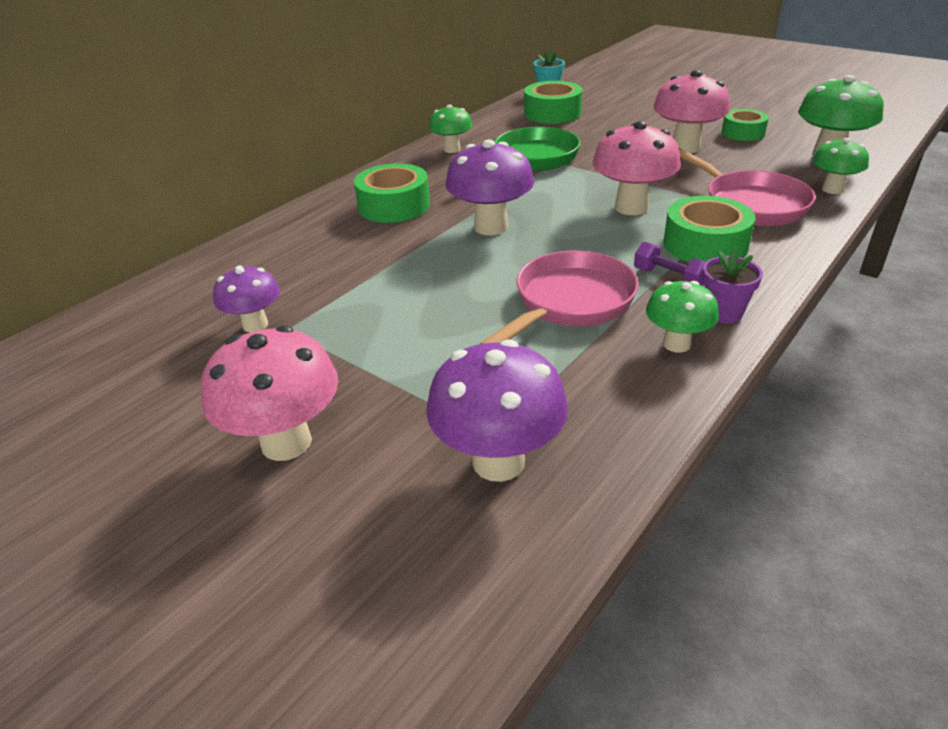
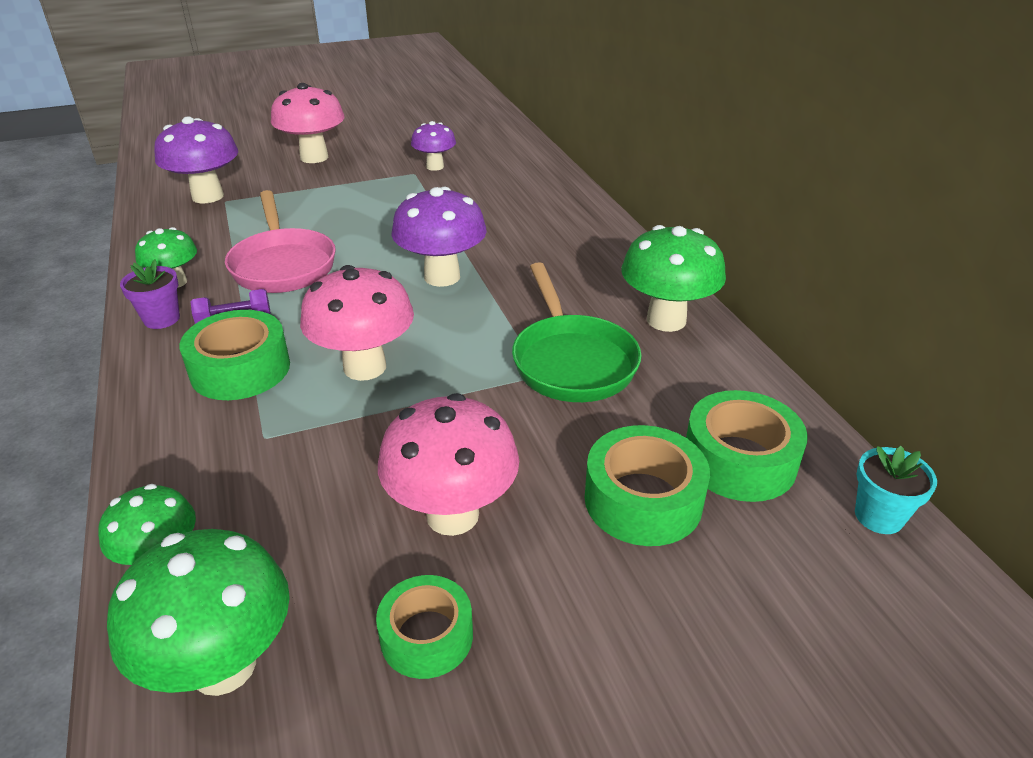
camera: 120 degrees right, 0 degrees up
(394, 206) = (549, 247): green tape -> green tape (643, 500)
(452, 149) = (666, 320): green mushroom -> green mushroom, size x1.62
(749, 204) = (249, 454): pink pan -> none

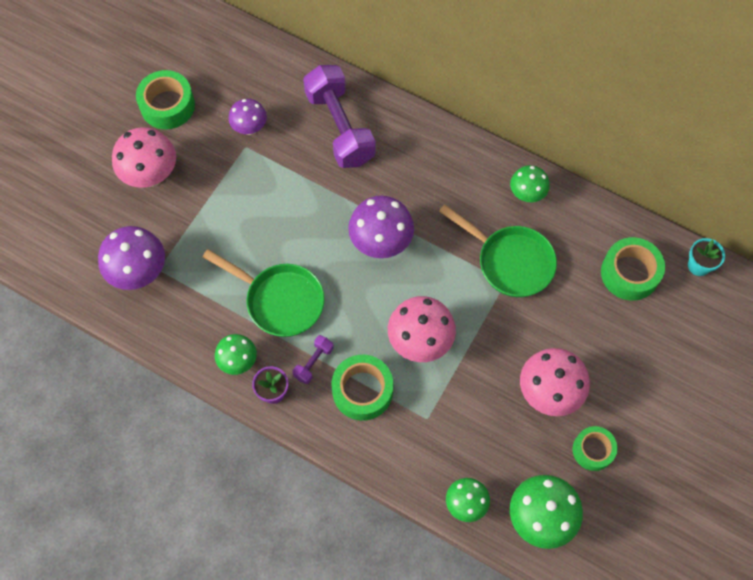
camera: 40 degrees left, 30 degrees up
(283, 265) = (280, 300): pink pan -> green pan
(517, 196) = (340, 127): none -> purple dumbbell
(643, 500) = (611, 326): green tape -> green tape (167, 105)
(666, 320) = (526, 194): green mushroom -> green mushroom, size x0.62

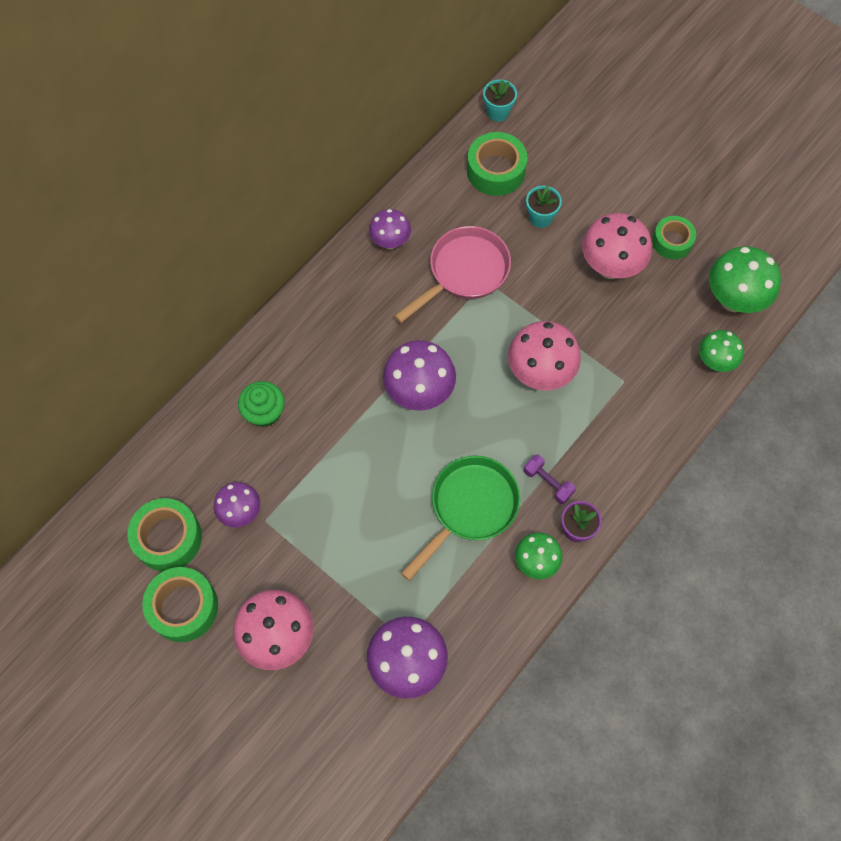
camera: 80 degrees left, 0 degrees up
(340, 127) = (264, 412): purple dumbbell -> green cupcake
(362, 391) = (586, 438): green tape -> green tape (168, 538)
(510, 261) = (464, 272): green pan -> pink pan
(526, 194) = (390, 242): green mushroom -> purple mushroom
(587, 321) = (540, 218): none -> turquoise flower pot

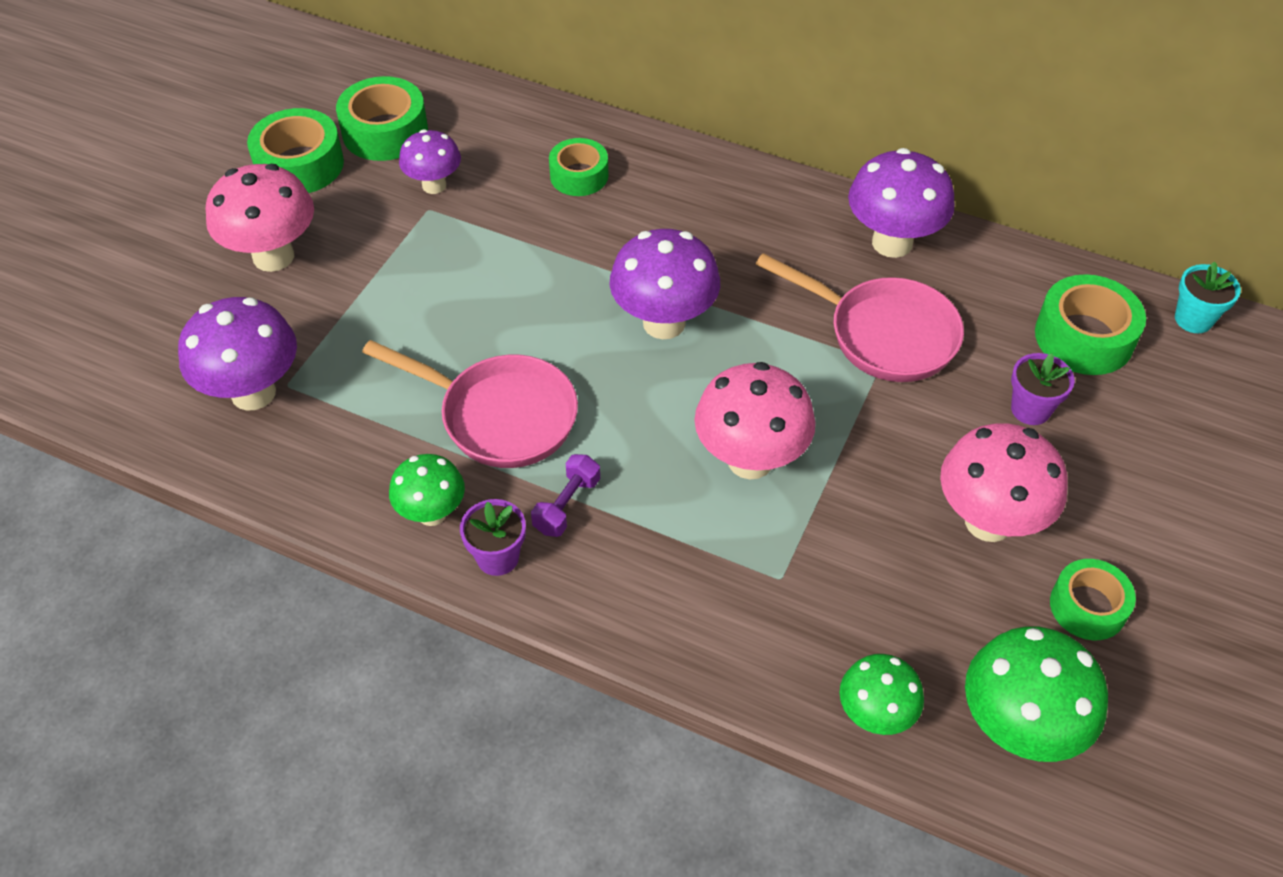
camera: 75 degrees right, 15 degrees down
(264, 412) = (579, 176): green cupcake -> green tape
(390, 242) = (892, 243): purple mushroom -> purple mushroom, size x1.62
(469, 508) = (500, 416): green pan -> pink pan
(540, 218) = (1030, 409): turquoise flower pot -> purple flower pot

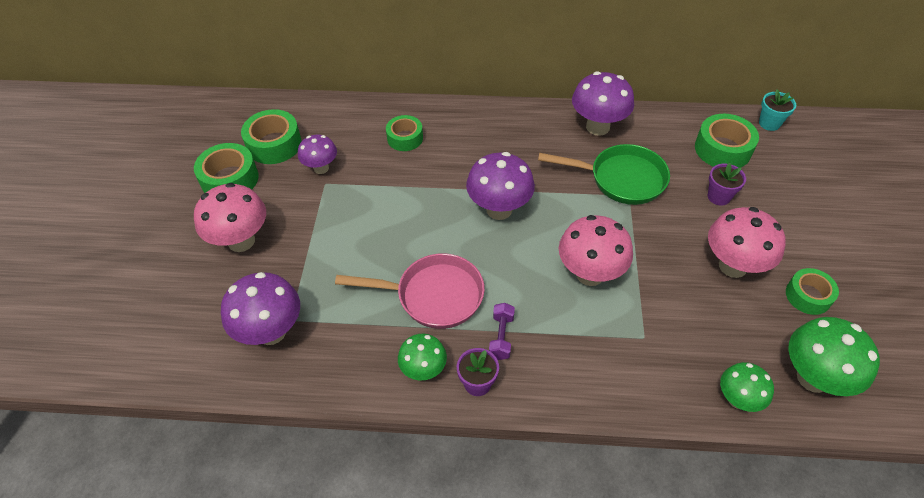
camera: 20 degrees left, 0 degrees up
(883, 334) = (621, 179): pink pan -> green pan

